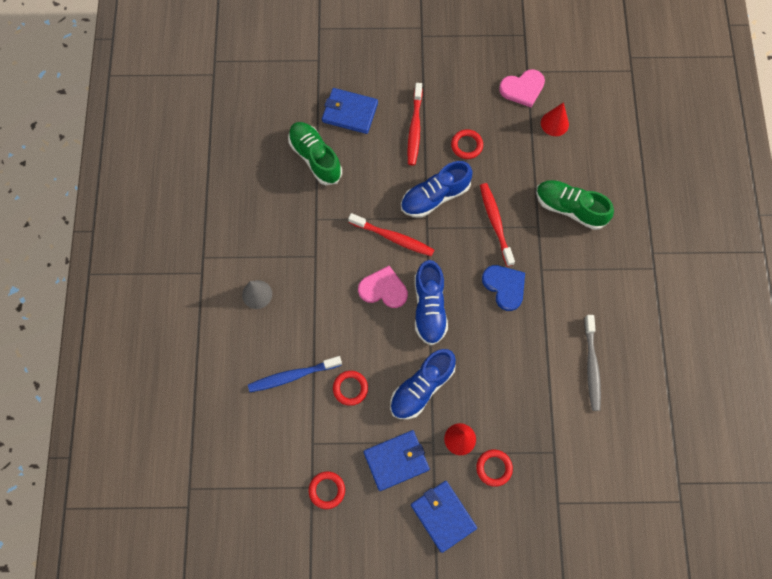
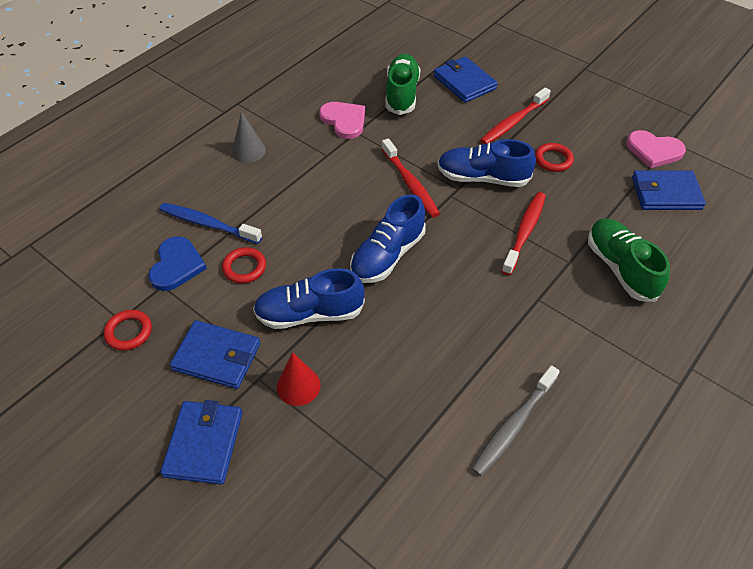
camera: 40 degrees right, 20 degrees down
(383, 289) = (360, 214): pink heart -> pink heart (344, 120)
(494, 468) = (304, 441): red ring -> none
(504, 286) = (482, 288): blue heart -> blue heart (176, 265)
(554, 123) = (666, 193): red cone -> blue wallet

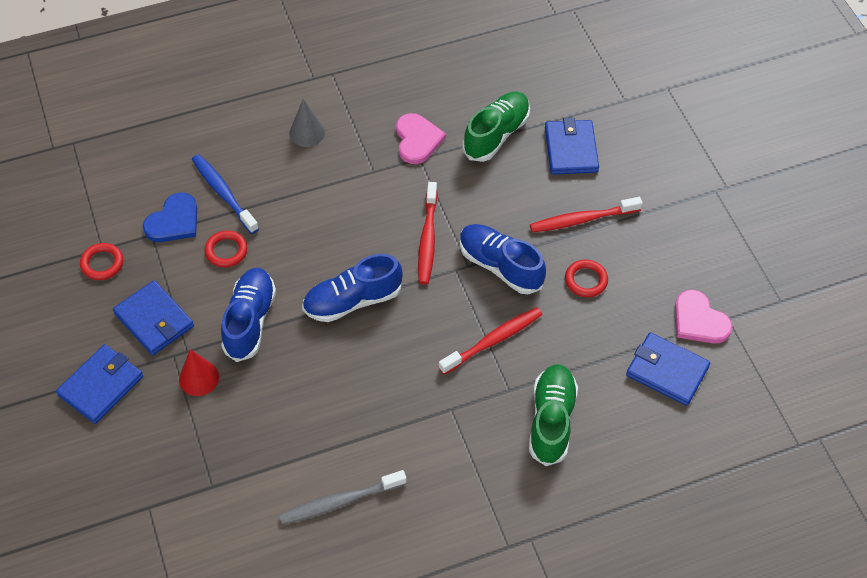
camera: 30 degrees right, 5 degrees up
(309, 314) = (250, 321): blue shoe -> blue shoe turned 75 degrees clockwise

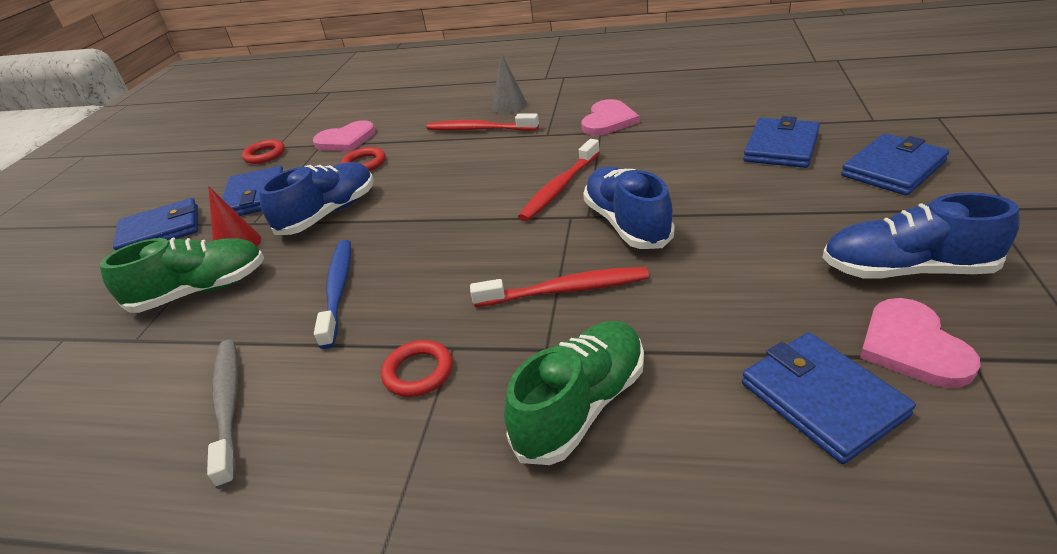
camera: 35 degrees right, 20 degrees down
(174, 221) = (346, 140): blue heart -> pink heart
(223, 193) = (402, 130): blue toothbrush -> blue toothbrush (338, 290)
(340, 502) = (228, 406): grey toothbrush -> grey toothbrush turned 60 degrees clockwise
(353, 301) = (438, 219): blue shoe -> blue shoe (906, 270)
(496, 134) = (696, 126): green shoe -> green shoe (201, 291)
(582, 220) = (763, 203): red toothbrush -> red toothbrush (479, 129)
(586, 280) = (735, 259): red ring -> red ring (418, 372)
(652, 160) = (893, 168): none -> blue wallet

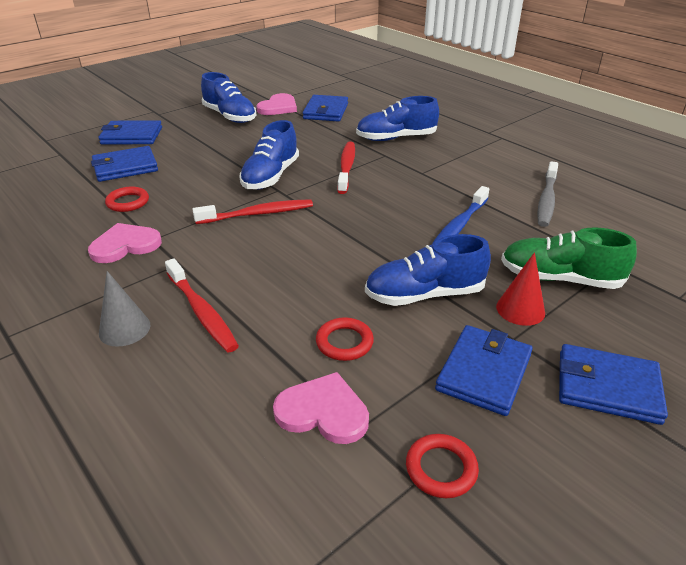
camera: 145 degrees left, 0 degrees up
(418, 372) = (445, 172): red ring -> red ring (128, 202)
(565, 290) = (346, 167): red toothbrush -> red toothbrush turned 60 degrees clockwise
(581, 406) = (396, 138): green shoe -> blue shoe

